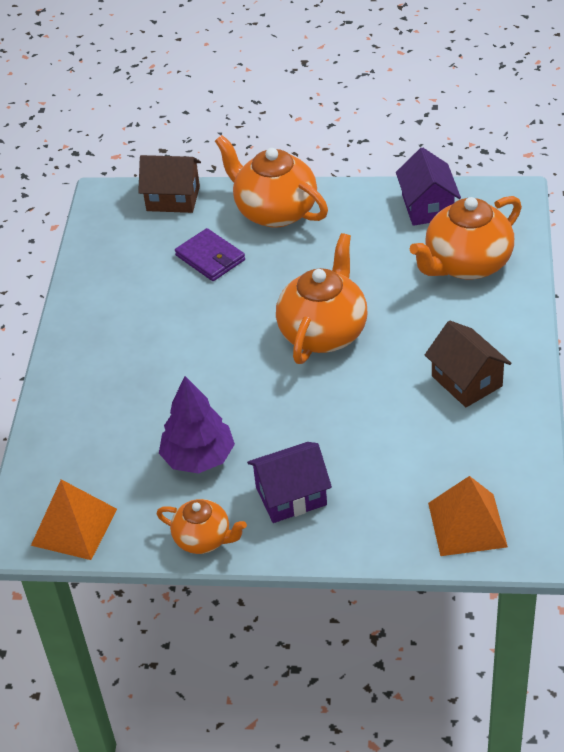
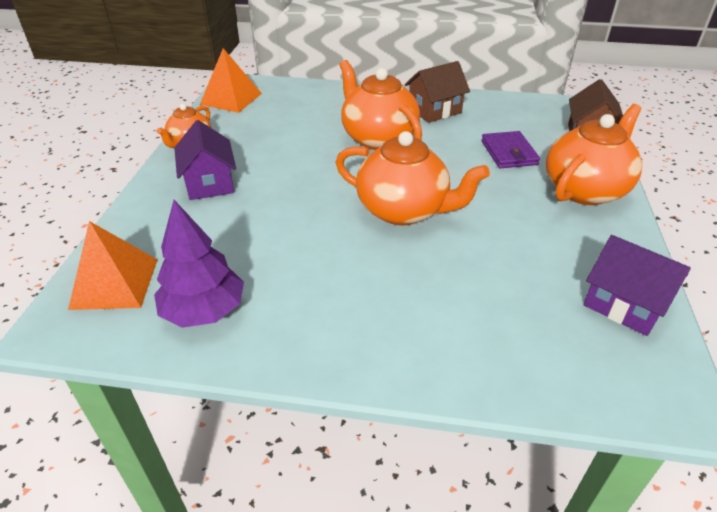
camera: 90 degrees right, 5 degrees down
(198, 458) = (271, 143): purple tree -> purple tree (204, 311)
(210, 258) = (509, 153): purple wallet -> purple wallet turned 60 degrees counterclockwise
(427, 207) = (624, 304): purple house -> purple house turned 45 degrees clockwise
(466, 264) = (515, 330): orange teapot -> orange teapot (378, 138)
(466, 381) = (310, 306): brown house -> brown house (434, 110)

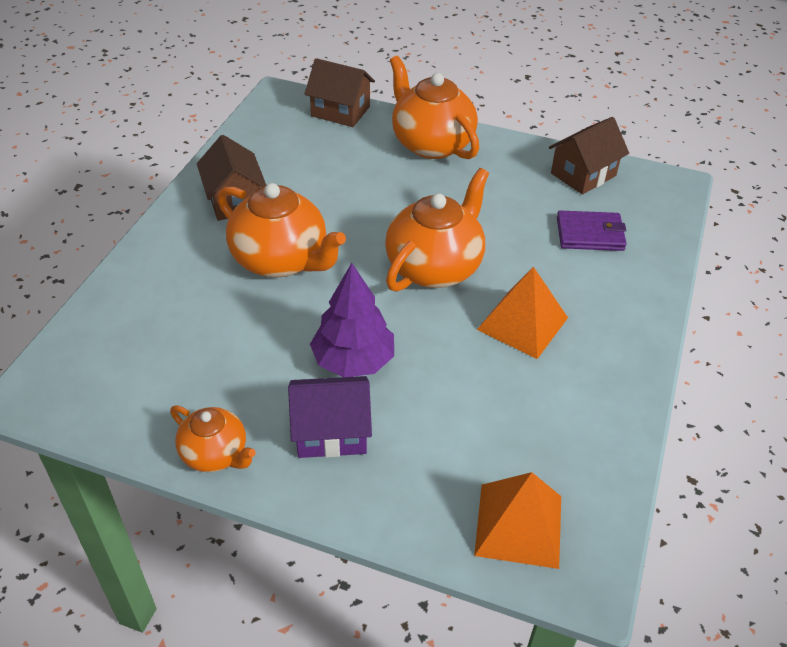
camera: 80 degrees left, 5 degrees up
(204, 311) = (570, 440): purple tree -> purple tree (353, 361)
(231, 98) = (88, 400): orange pyramid -> orange pyramid (522, 323)
(378, 138) = (281, 260): orange teapot -> orange teapot turned 120 degrees counterclockwise
(509, 153) = (352, 170): purple wallet -> purple wallet (590, 234)
(624, 304) = (583, 174): purple house -> brown house

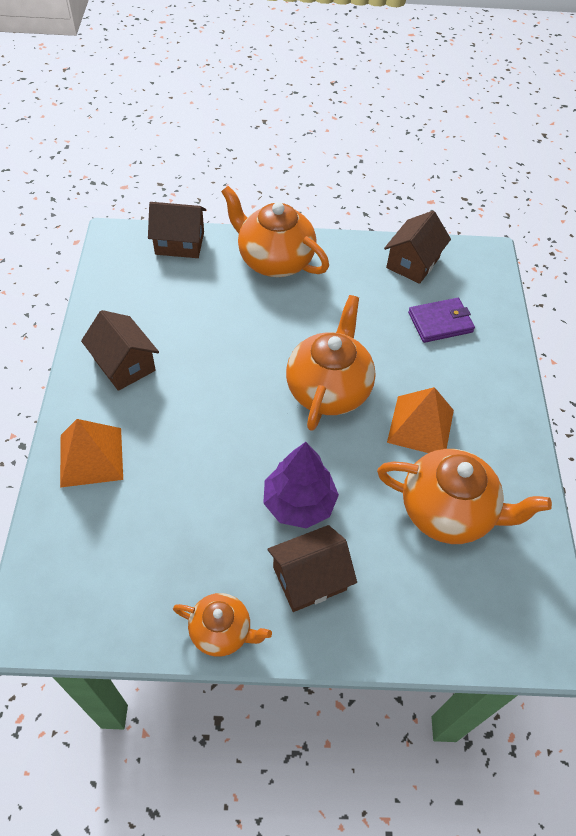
camera: 20 degrees left, 10 degrees up
(281, 260) = (194, 417): orange teapot -> orange teapot (448, 511)
(331, 432) = (309, 578): purple house -> brown house
(518, 525) = (489, 616): orange pyramid -> orange pyramid (91, 457)

